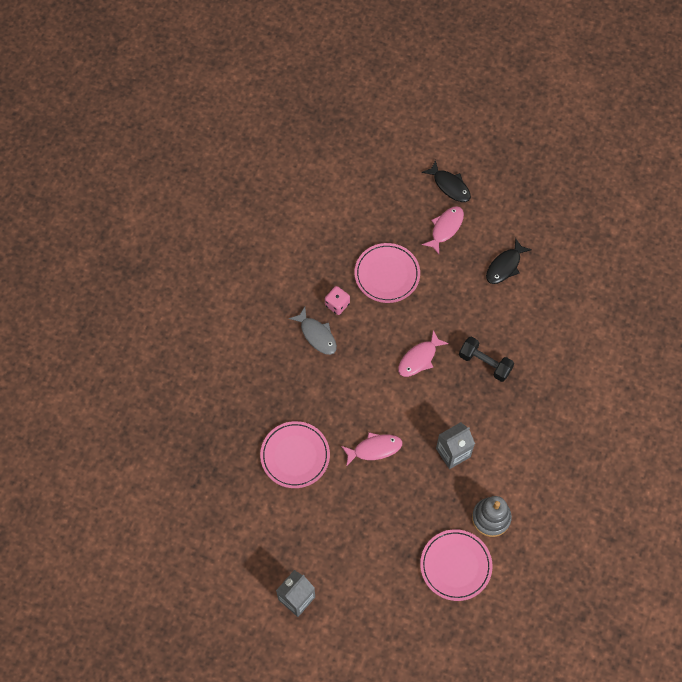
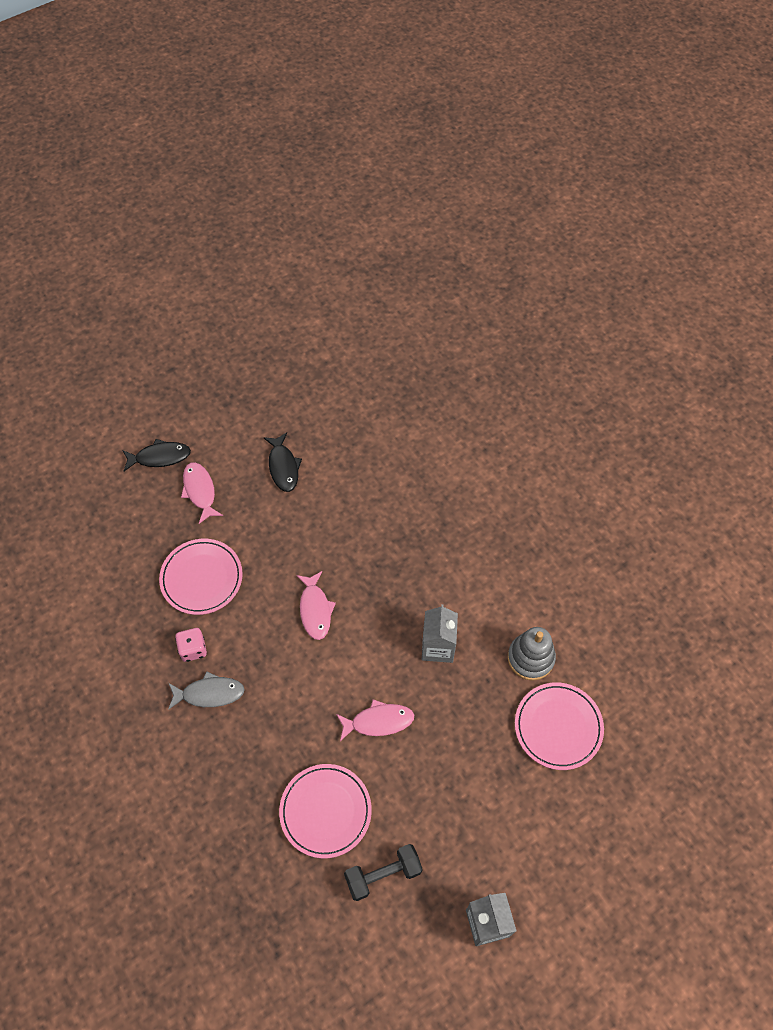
camera: 55 degrees left, 5 degrees down
(374, 449) = (378, 721): pink fish -> pink fish turned 60 degrees clockwise
(485, 363) = (367, 553): black dumbbell -> black dumbbell (383, 874)

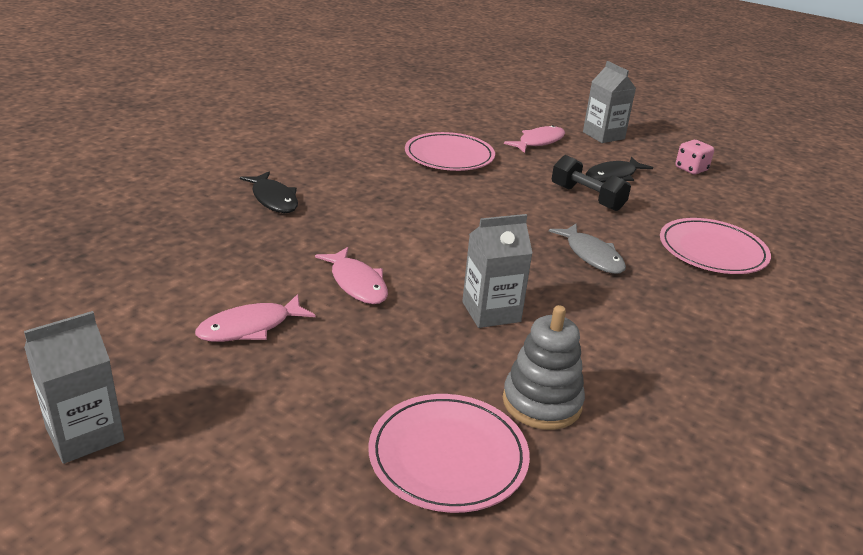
camera: 65 degrees right, 30 degrees down
(160, 457) = (552, 120): black fish -> black fish (273, 199)
(193, 649) = (371, 164): pink dice -> pink dice (691, 169)
(207, 431) = (603, 135): none -> grey carton
(209, 693) = (329, 178): grey fish -> grey fish (592, 256)
(315, 610) = (468, 219): pink fish -> pink fish (250, 327)
(325, 811) = (221, 266): pink plate -> pink plate (712, 251)
(383, 874) = (147, 322): black dumbbell -> black dumbbell (587, 198)

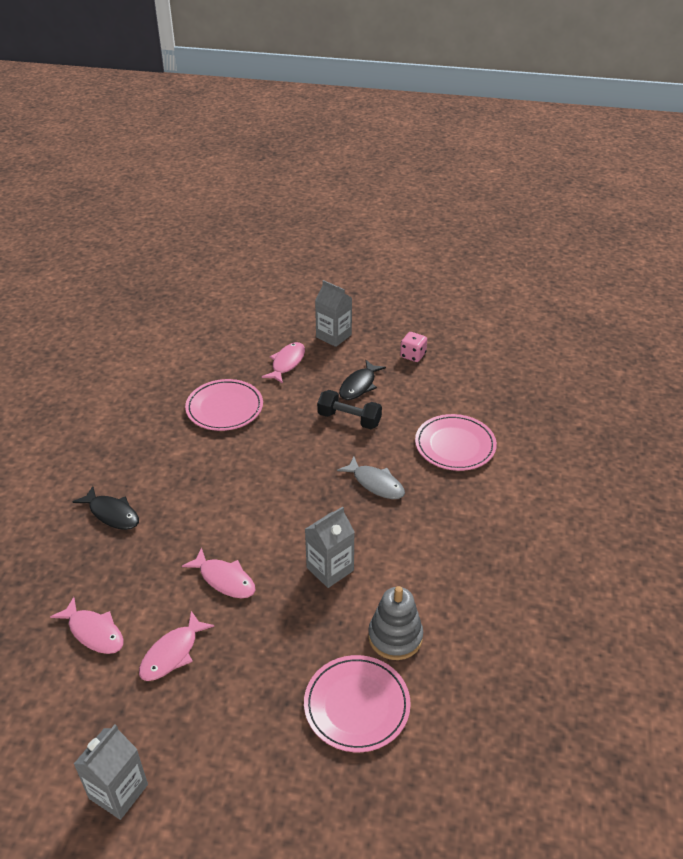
camera: 20 degrees left, 10 degrees up
(179, 282) = (94, 632): none -> pink fish

